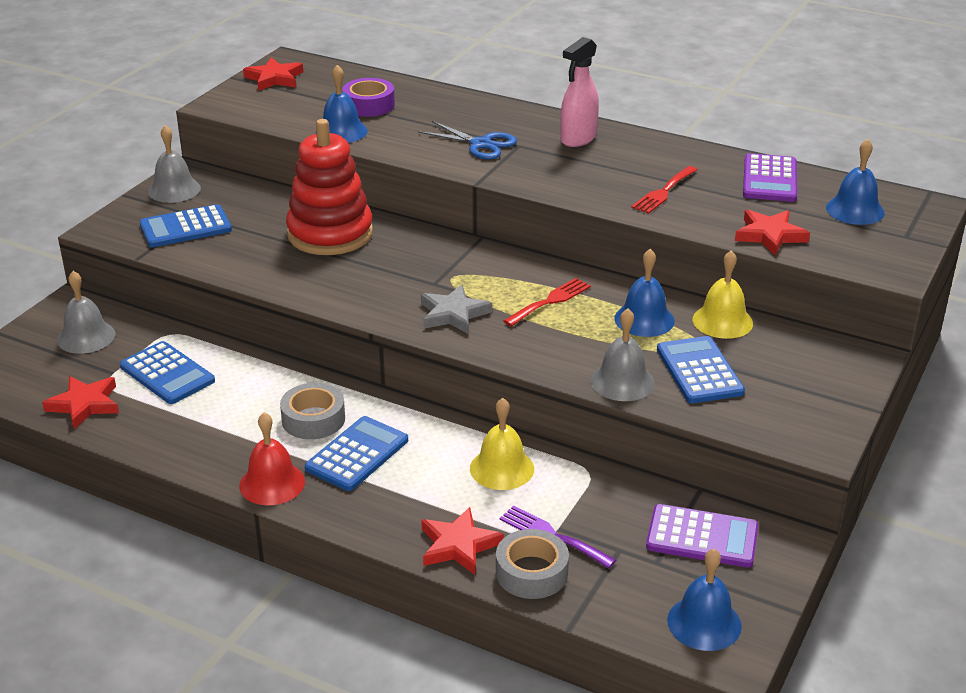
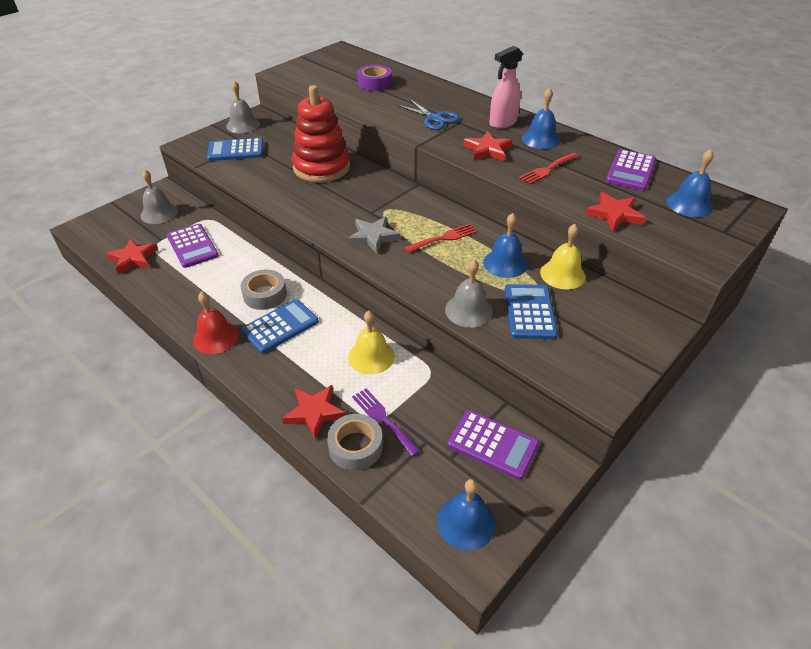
camera: 15 degrees right, 10 degrees up
(167, 374) = (192, 246): blue calculator -> purple calculator
(274, 78) = (325, 60): red star -> red star (487, 150)
(341, 131) = (347, 99): blue bell -> blue bell (540, 139)

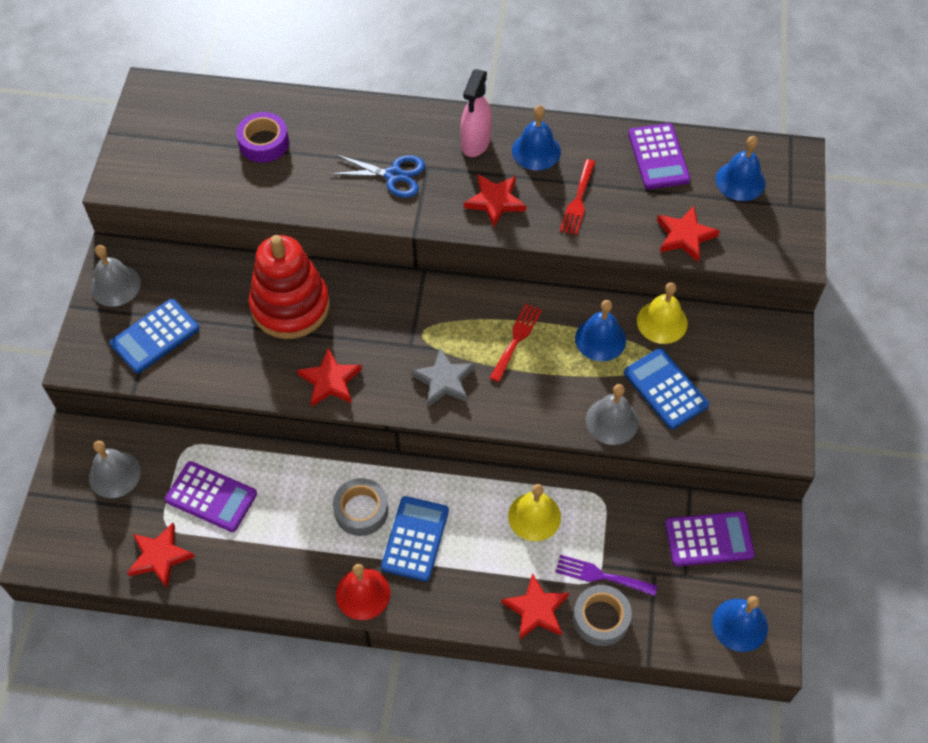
camera: 35 degrees left, 15 degrees up
(304, 207) = (330, 381): none -> red star

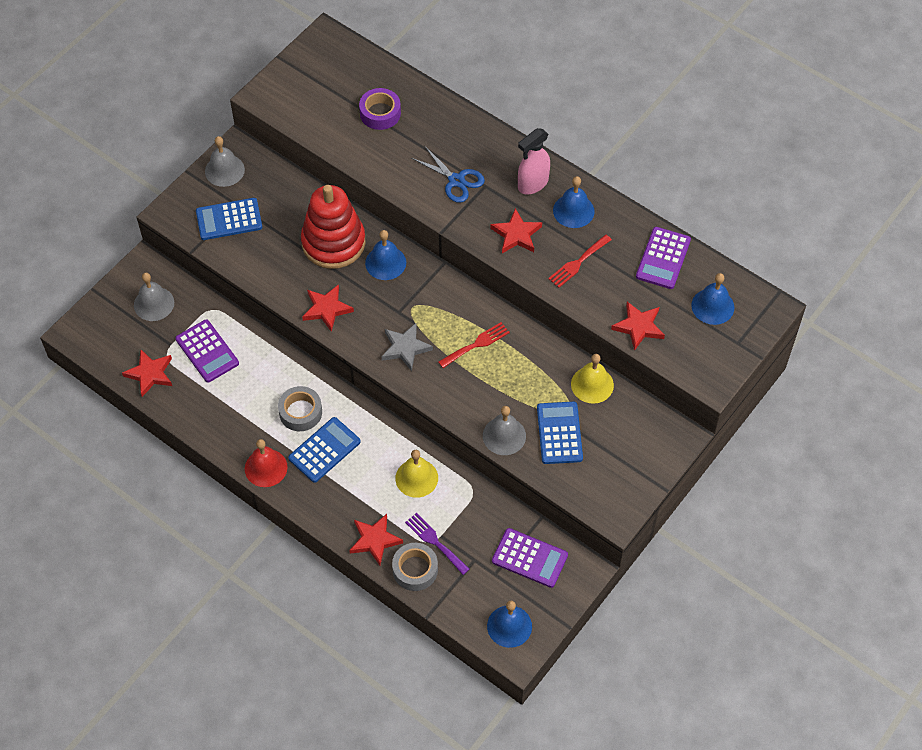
camera: 30 degrees right, 0 degrees up
(600, 339) = (537, 374): blue bell -> blue bell (385, 262)

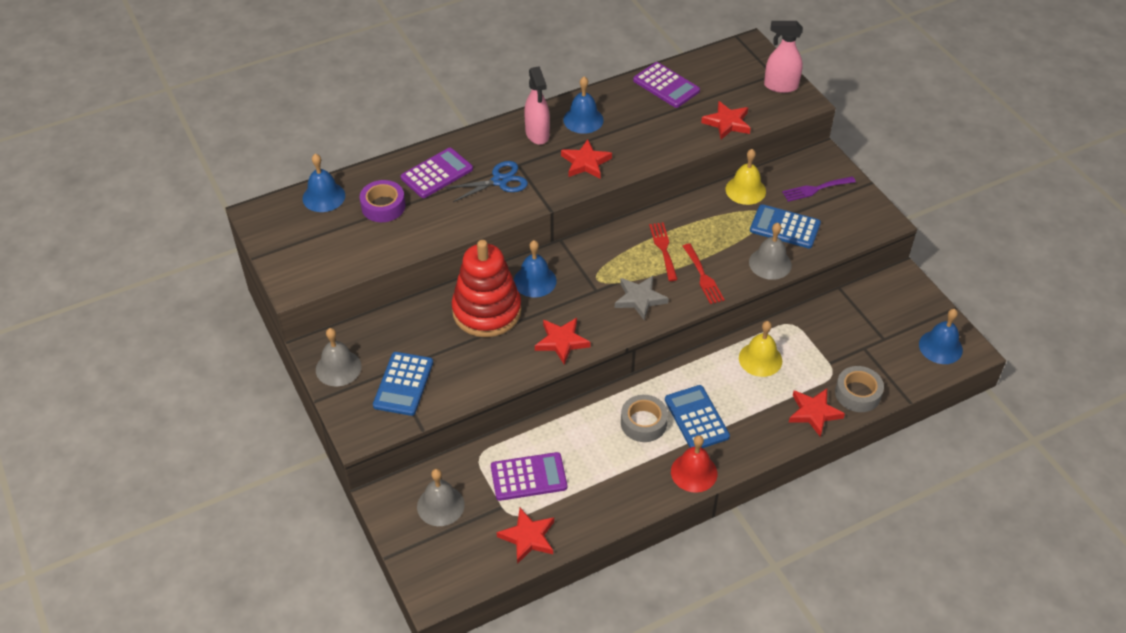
camera: 65 degrees left, 10 degrees down
(435, 542) = (834, 369): purple fork -> purple fork (815, 189)
(529, 558) = (877, 310): purple calculator -> purple calculator (437, 173)
(578, 263) = (640, 135): red fork -> red fork (703, 276)
(712, 306) = (730, 75): blue bell -> blue bell (323, 197)
(723, 354) = (780, 86): none -> pink spray bottle

